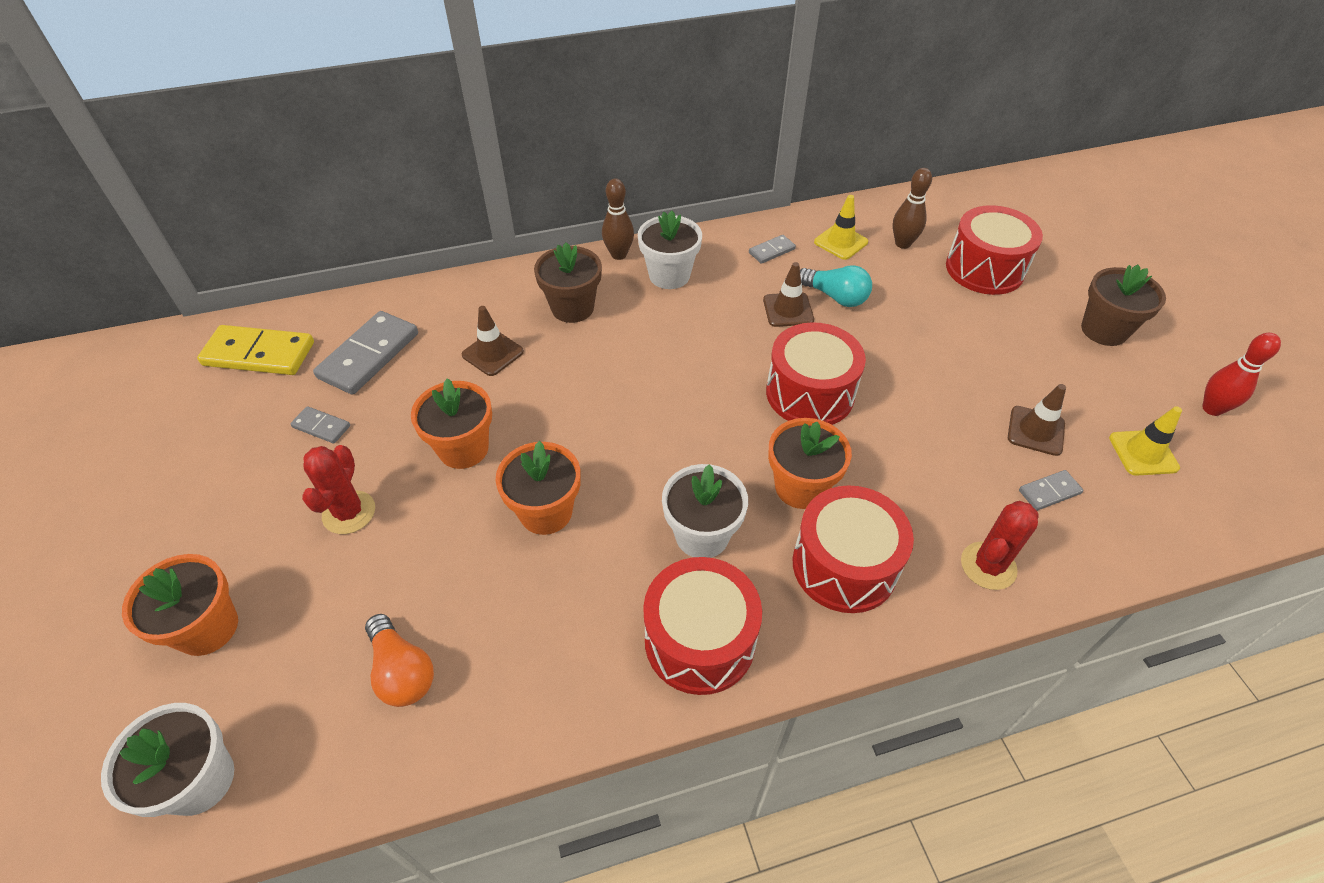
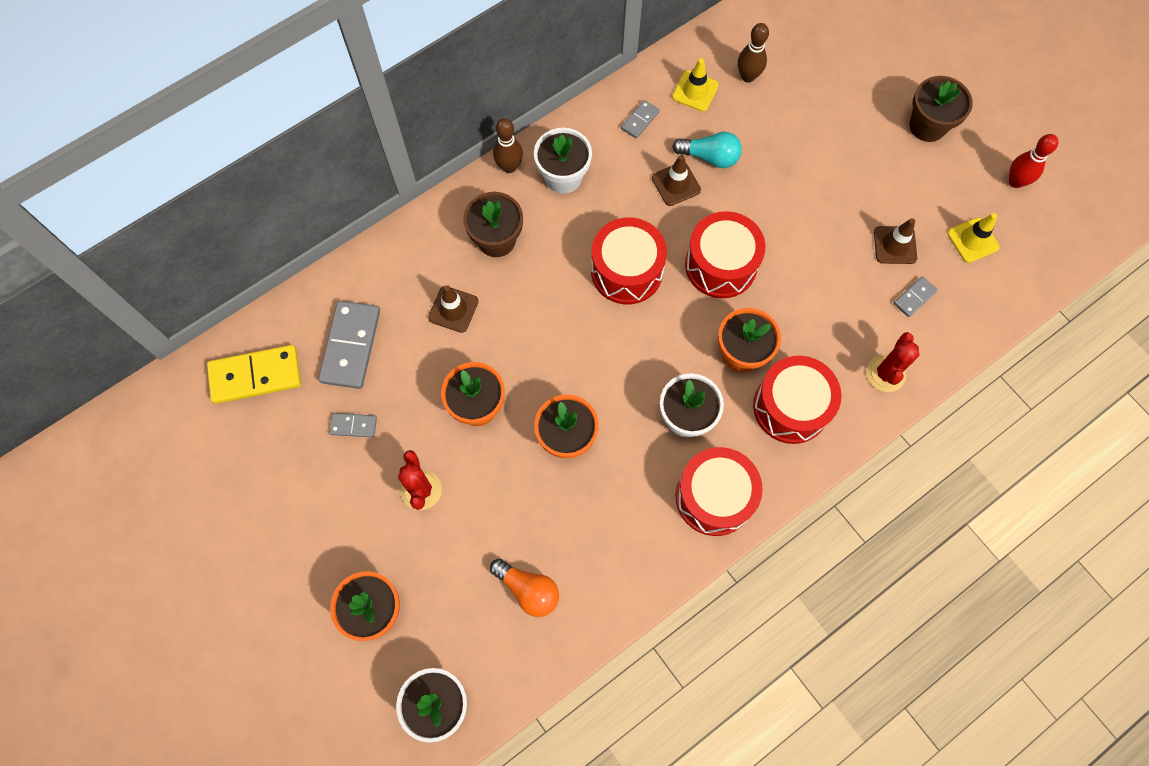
camera: 20 degrees left, 20 degrees up
(984, 269) = (822, 86): red drum -> red drum (626, 271)

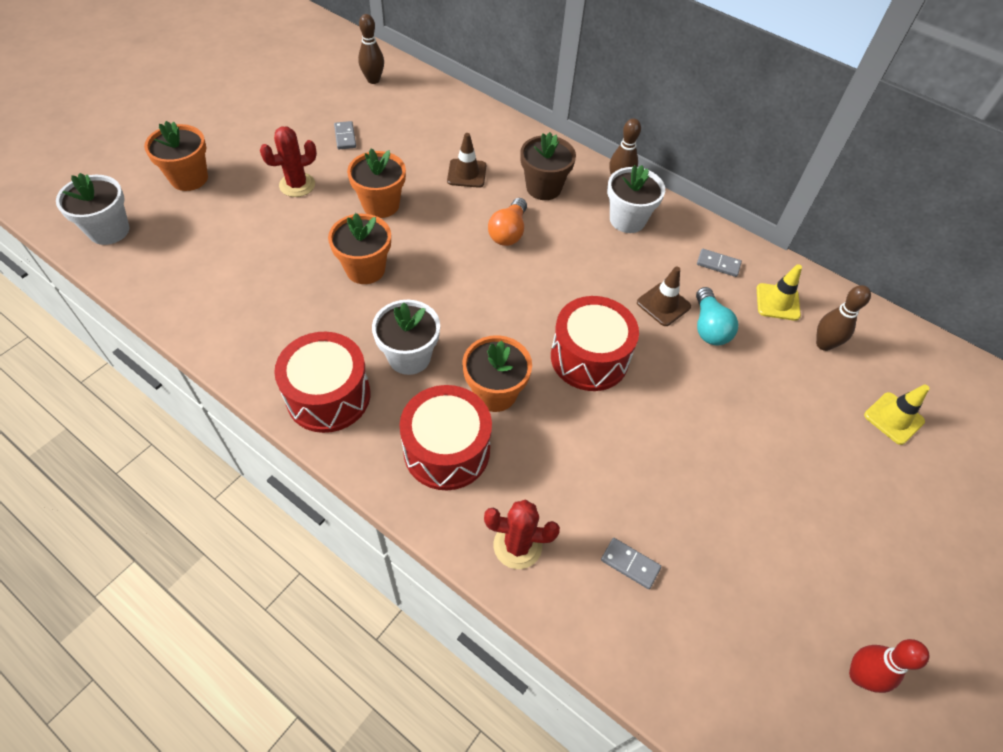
camera: 70 degrees right, 15 degrees down
(255, 376) = (373, 80): yellow domino -> brown bowling pin
(351, 346) = (413, 122): grey domino -> none
(528, 590) = (215, 269): orange light bulb -> orange light bulb (508, 232)
(626, 271) = (551, 282): red drum -> none
(895, 245) = (691, 530): brown traffic cone -> none
(927, 126) = (875, 544): brown flower pot -> none
(972, 240) = (742, 627): yellow traffic cone -> yellow traffic cone (893, 418)

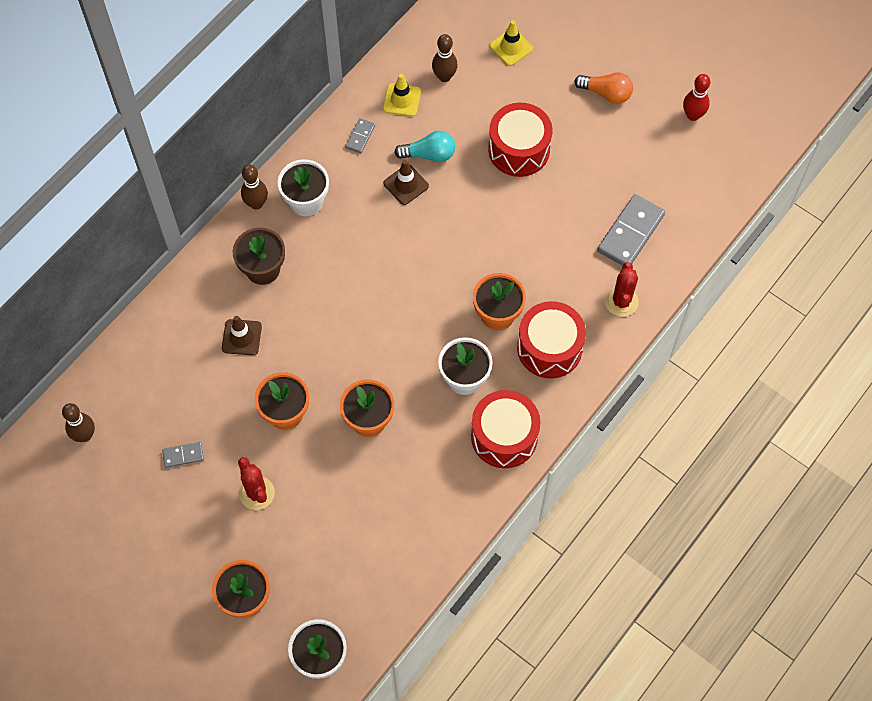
camera: 85 degrees left, 10 degrees up
(508, 232) = (322, 301): orange light bulb -> orange light bulb (606, 93)
(589, 357) = (461, 244): red drum -> red drum (519, 149)
(630, 564) = (630, 233): grey domino -> grey domino, size x2.01

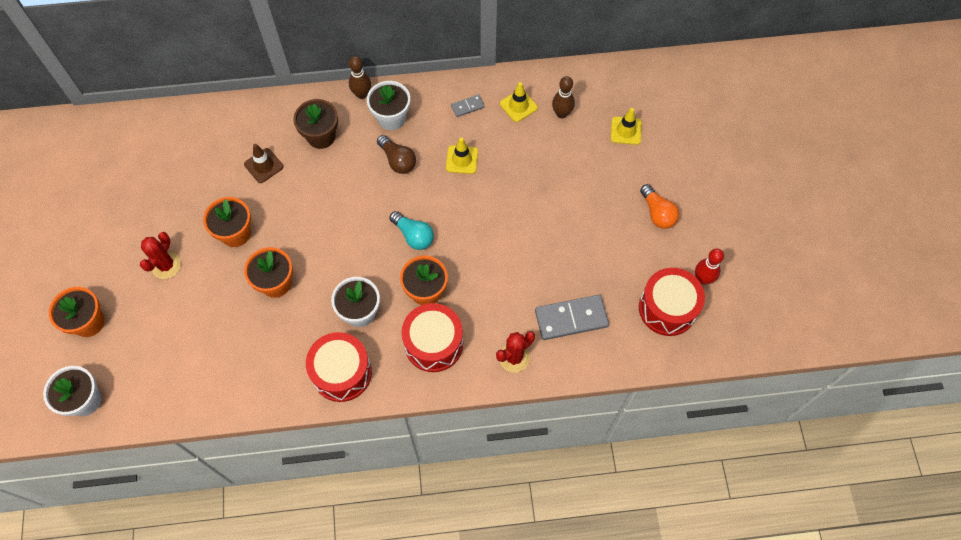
camera: 45 degrees right, 0 degrees up
(85, 435) = (120, 144): brown bowling pin -> none
(183, 455) = (154, 204): grey domino -> none
(353, 232) = (398, 160): none -> brown light bulb
(406, 185) = (462, 160): brown traffic cone -> yellow traffic cone
(429, 154) = (497, 153): turquoise light bulb -> turquoise light bulb (413, 235)
(519, 149) = (558, 199): red drum -> red drum (667, 308)

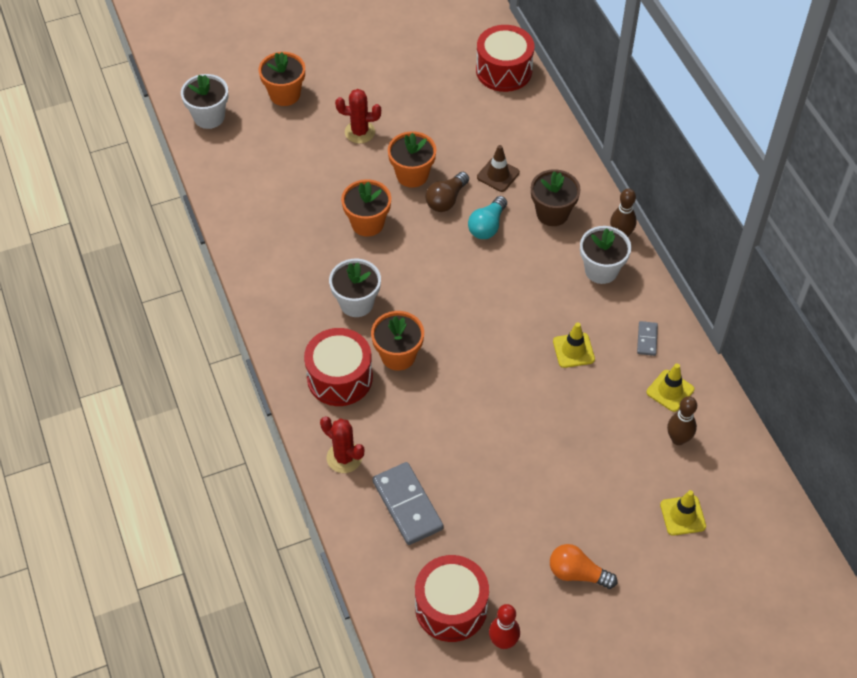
camera: 75 degrees right, 10 degrees down
(342, 372) = (286, 305): red drum -> red drum (504, 70)
(398, 160) = (549, 290): brown light bulb -> brown light bulb (446, 200)
(413, 235) = (461, 328): turquoise light bulb -> turquoise light bulb (487, 226)
(467, 107) = (647, 339): grey domino -> grey domino turned 45 degrees clockwise
(657, 213) = (577, 573): orange light bulb -> orange light bulb turned 60 degrees clockwise

